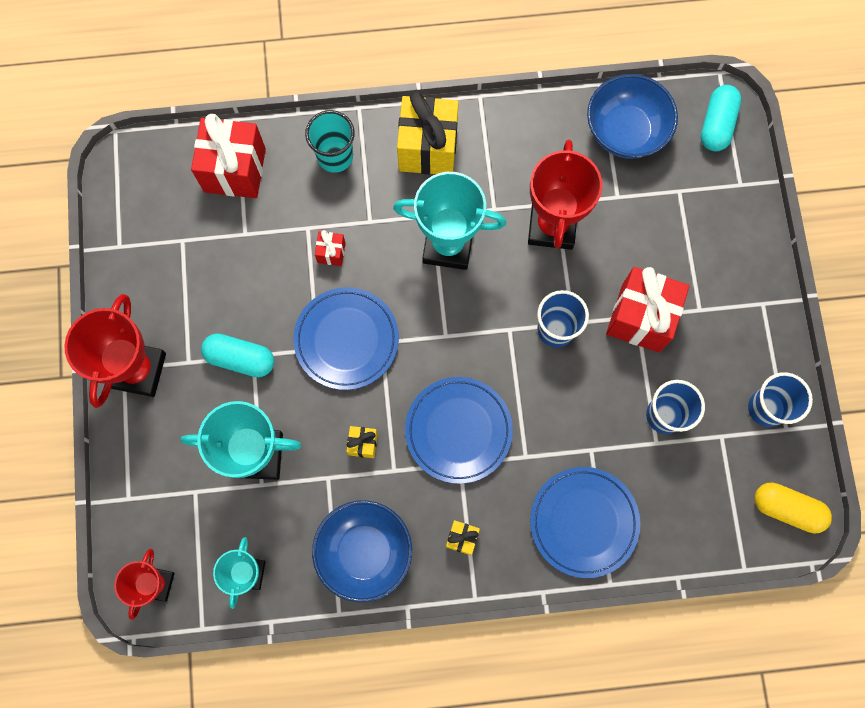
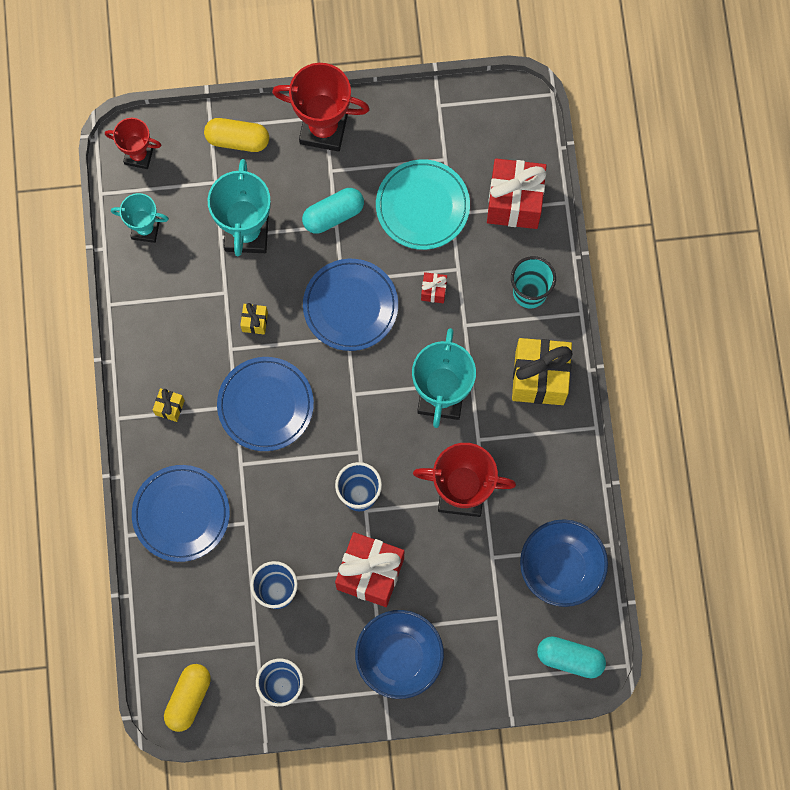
camera: 90 degrees right, 0 degrees up
(145, 467) = (237, 140): none -> yellow capsule
(235, 264) = (422, 206): none -> turquoise plate
(240, 359) = (333, 215): turquoise capsule -> turquoise capsule turned 45 degrees clockwise
(364, 552) = (160, 325): blue bowl -> blue bowl (399, 657)

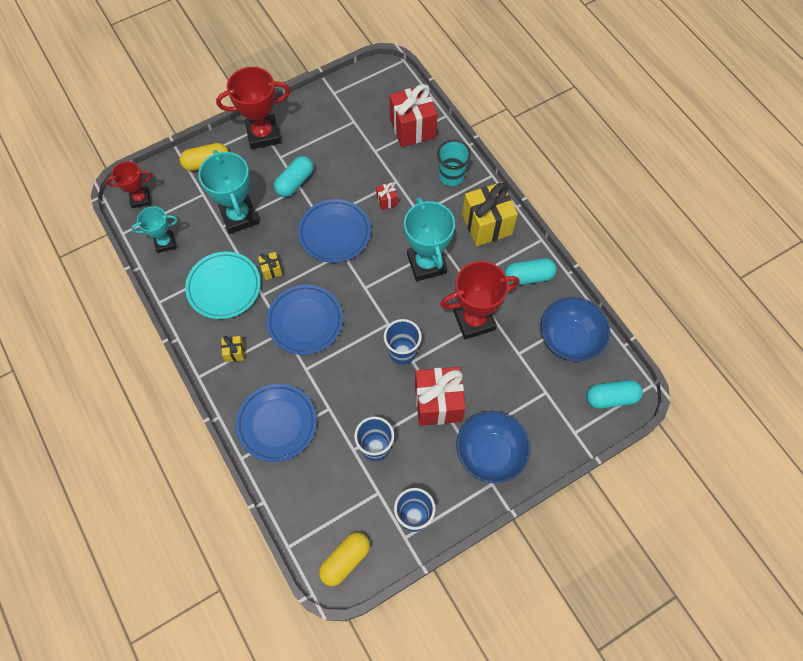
camera: 25 degrees left, 10 degrees down
(188, 698) = (345, 560): yellow capsule -> yellow capsule turned 45 degrees clockwise
(422, 206) = (353, 154): turquoise plate -> turquoise plate (224, 287)
(554, 468) = (528, 277): none -> turquoise capsule

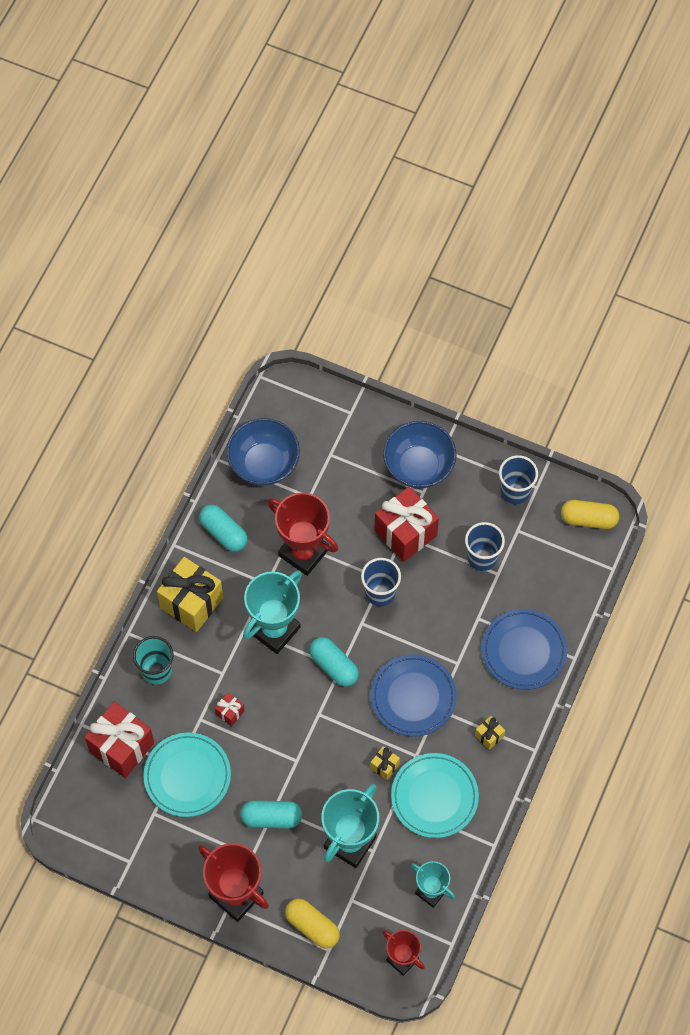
camera: 125 degrees left, 0 degrees up
(334, 233) = (302, 737): blue plate -> none
(363, 152) = (187, 776): none -> turquoise plate
(611, 398) = (297, 401): turquoise capsule -> turquoise capsule (334, 666)

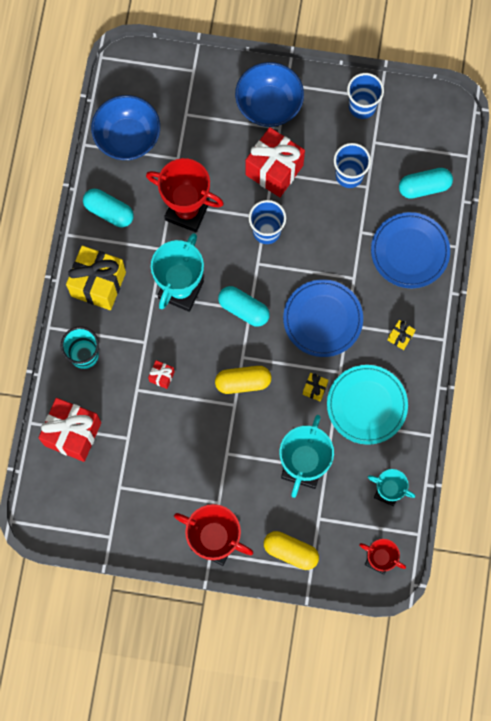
camera: 15 degrees left, 10 degrees up
(187, 776) = (140, 445): turquoise plate -> none
(271, 818) = (226, 463): turquoise capsule -> turquoise capsule (424, 187)
(588, 519) = (434, 115): yellow capsule -> yellow capsule (243, 382)

